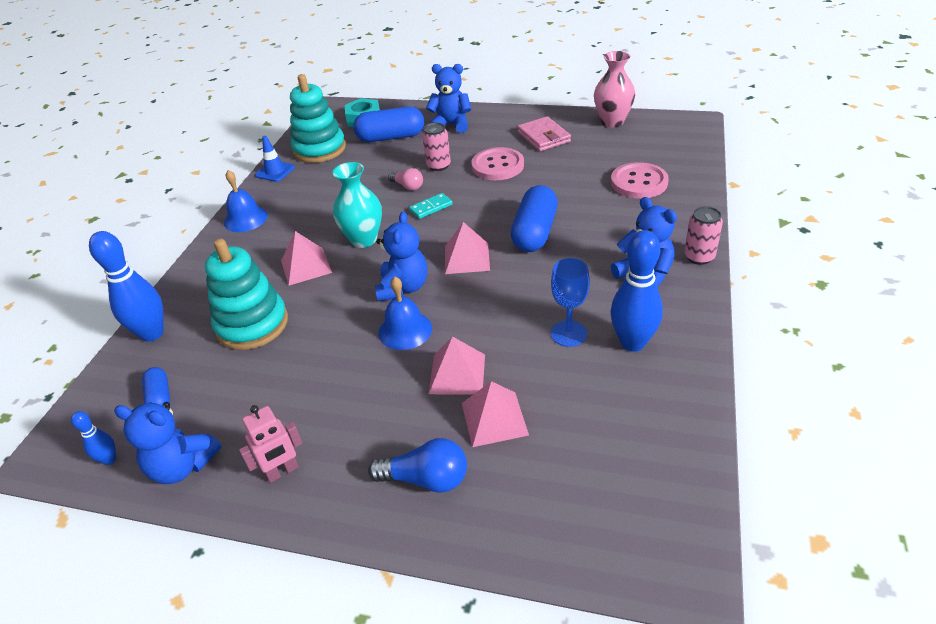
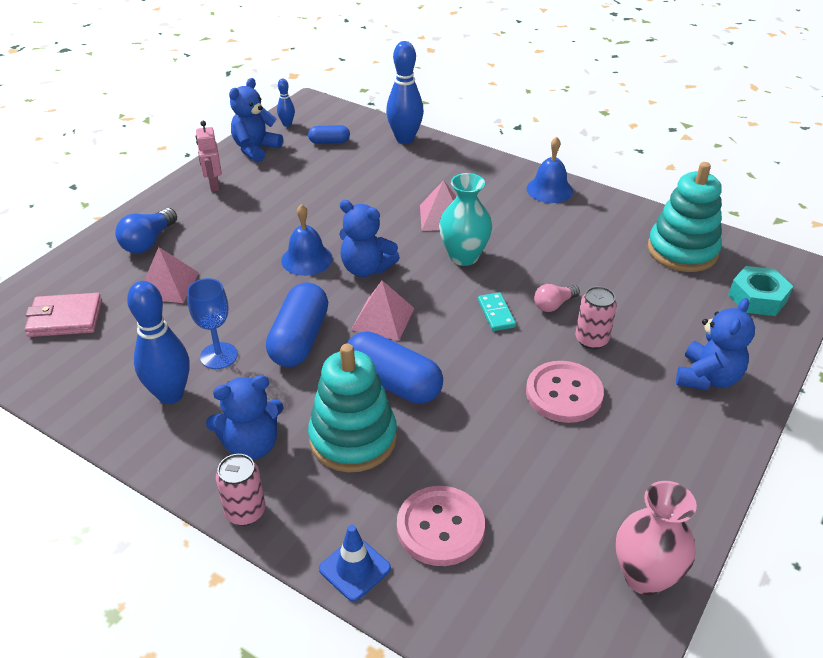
camera: 105 degrees right, 0 degrees up
(252, 324) = (379, 183): turquoise stacking toy -> turquoise stacking toy (353, 438)
(275, 171) = (641, 214): blue traffic cone -> blue traffic cone (355, 568)
(391, 137) = (690, 313): blue capsule -> blue capsule (300, 339)
(457, 373) = (231, 277): pink pyramid -> none
(543, 137) = (626, 467): pink wallet -> pink wallet (65, 318)

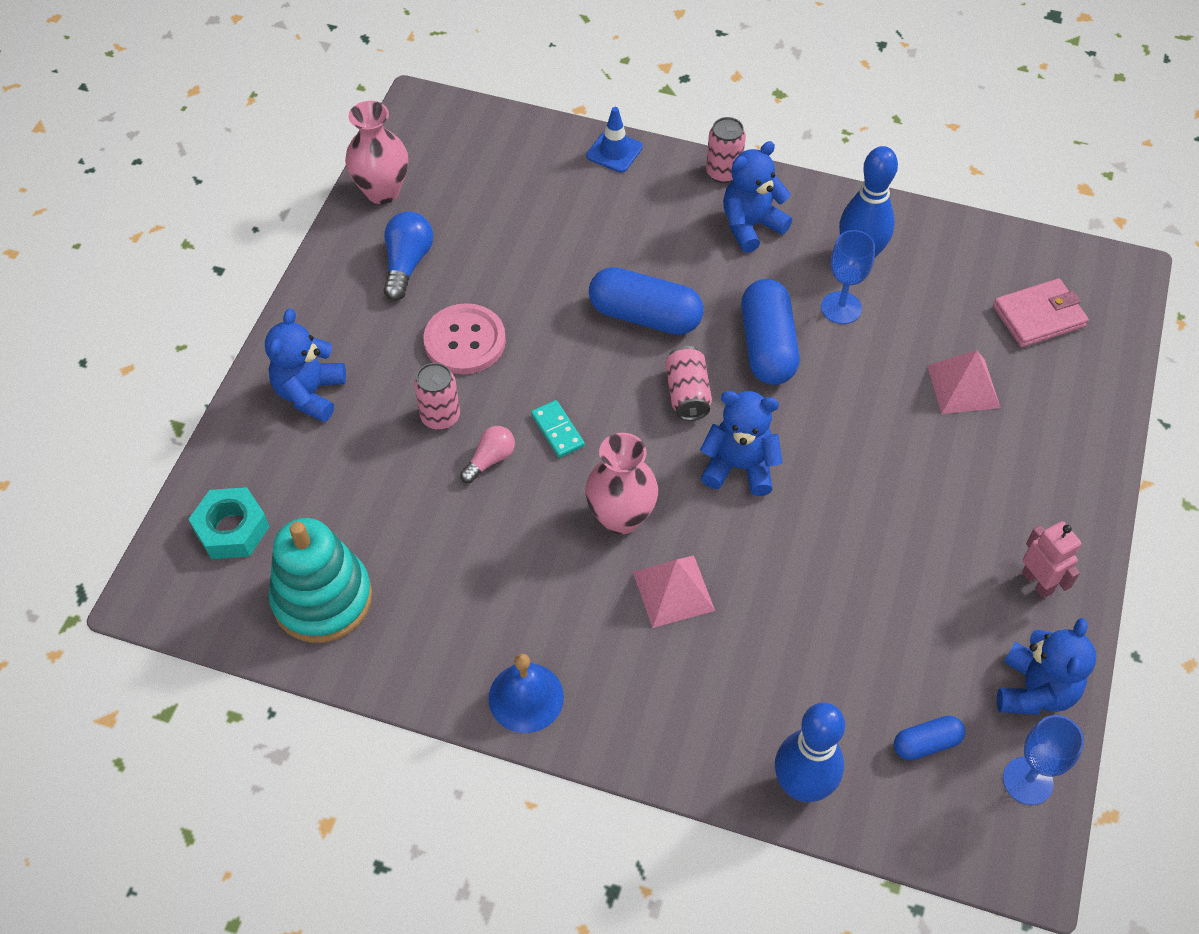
camera: 165 degrees right, 15 degrees up
(148, 242) = (1041, 448): blue light bulb -> blue light bulb (407, 264)
(287, 124) = (1027, 781): blue bowling pin -> blue goblet
(307, 259) = (822, 465): blue bell -> none
(353, 438) = (660, 251): turquoise stacking toy -> none
(383, 318) = (687, 394): pink pyramid -> pink can
(440, 527) = (556, 193): pink button -> none
(464, 256) = (621, 517): turquoise vase -> pink vase

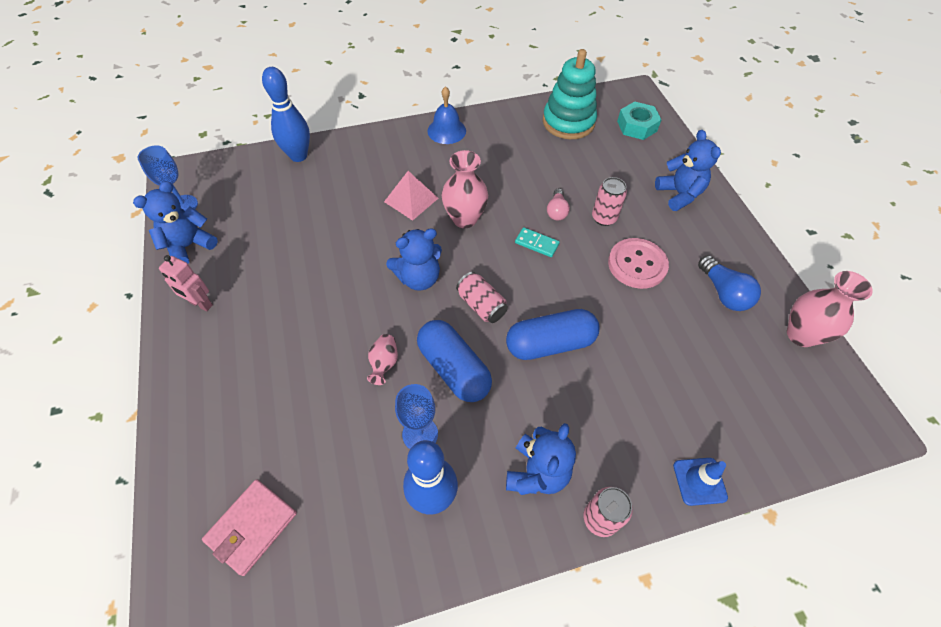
camera: 145 degrees right, 0 degrees up
(840, 390) = (384, 364): none -> pink vase
(926, 743) = (243, 197): blue capsule -> none
(963, 386) = (295, 418): pink pyramid -> none
(1034, 690) = (189, 246): blue teddy bear -> blue teddy bear turned 60 degrees clockwise

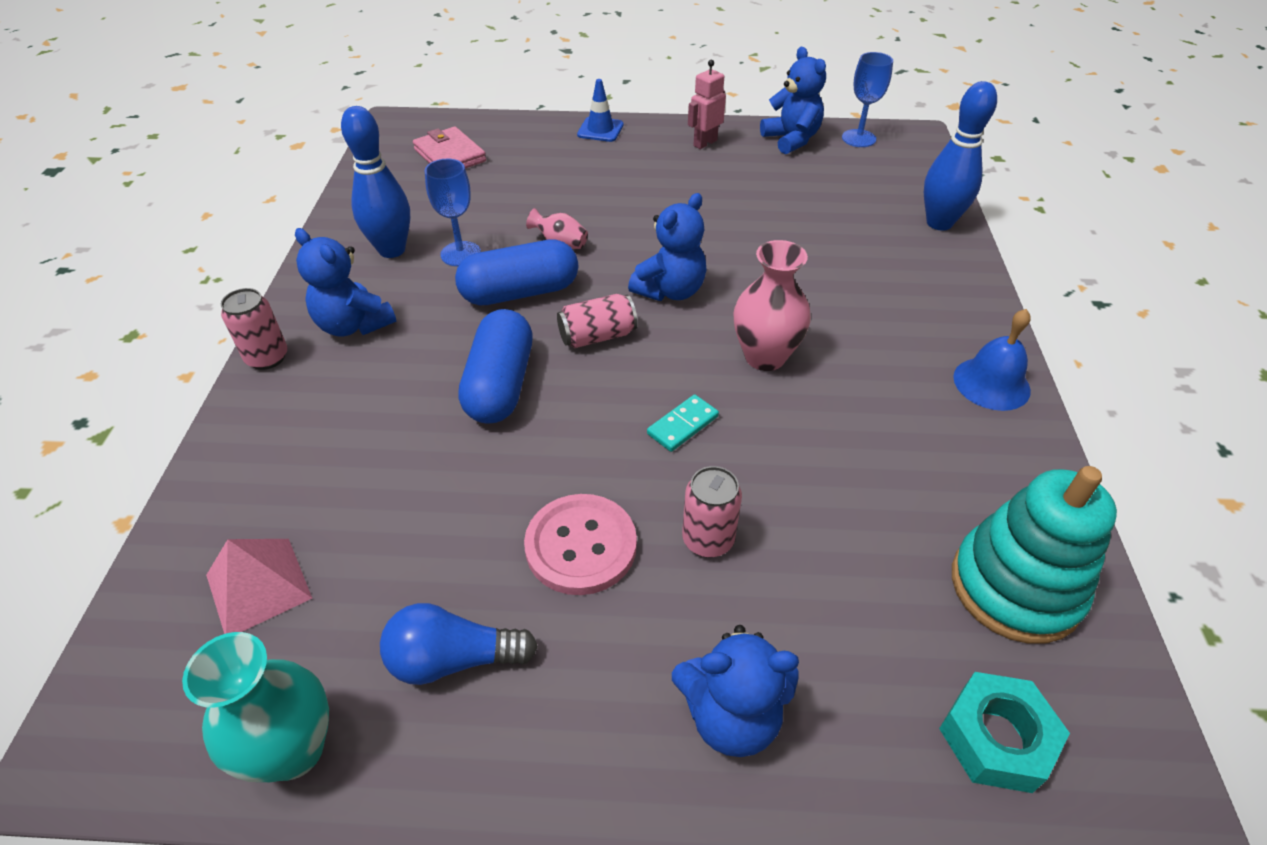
camera: 110 degrees right, 10 degrees down
(411, 200) = (822, 310): pink pyramid -> pink pyramid (258, 586)
(418, 278) = (670, 291): blue teddy bear -> blue teddy bear turned 135 degrees counterclockwise
(556, 211) = (747, 475): pink light bulb -> none
(699, 481) = (221, 463): blue traffic cone -> blue traffic cone (600, 130)
(801, 334) = (293, 749): pink vase -> turquoise vase

